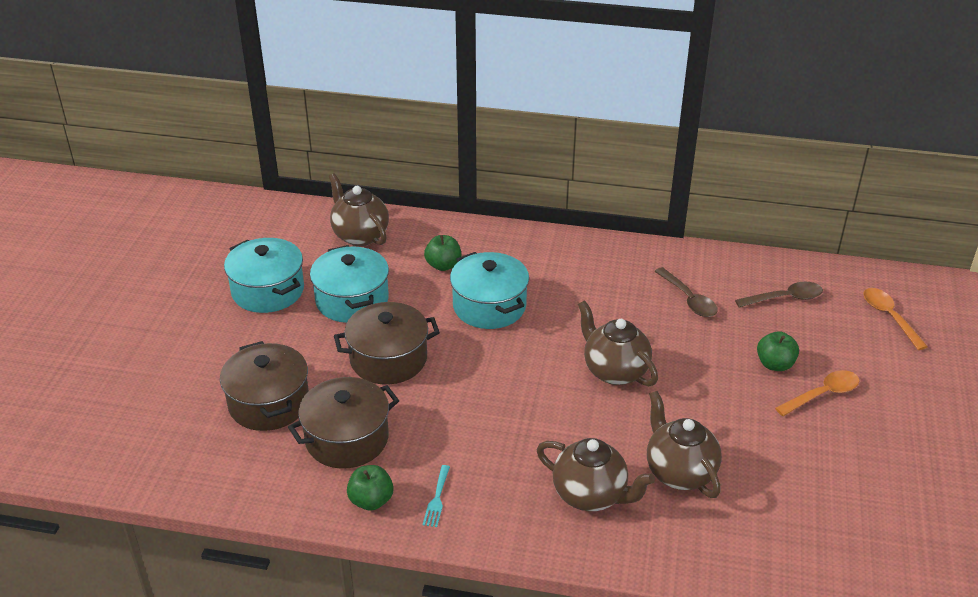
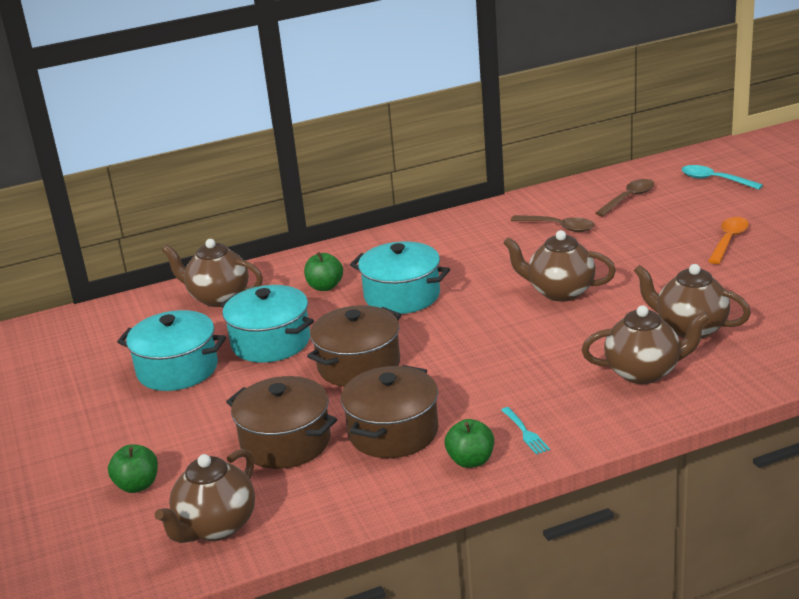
camera: 30 degrees left, 10 degrees down
(154, 451) = (215, 527): none -> brown teapot
(775, 364) = (673, 238): green apple -> green apple (137, 485)
(889, 317) = (715, 180): orange spoon -> turquoise spoon

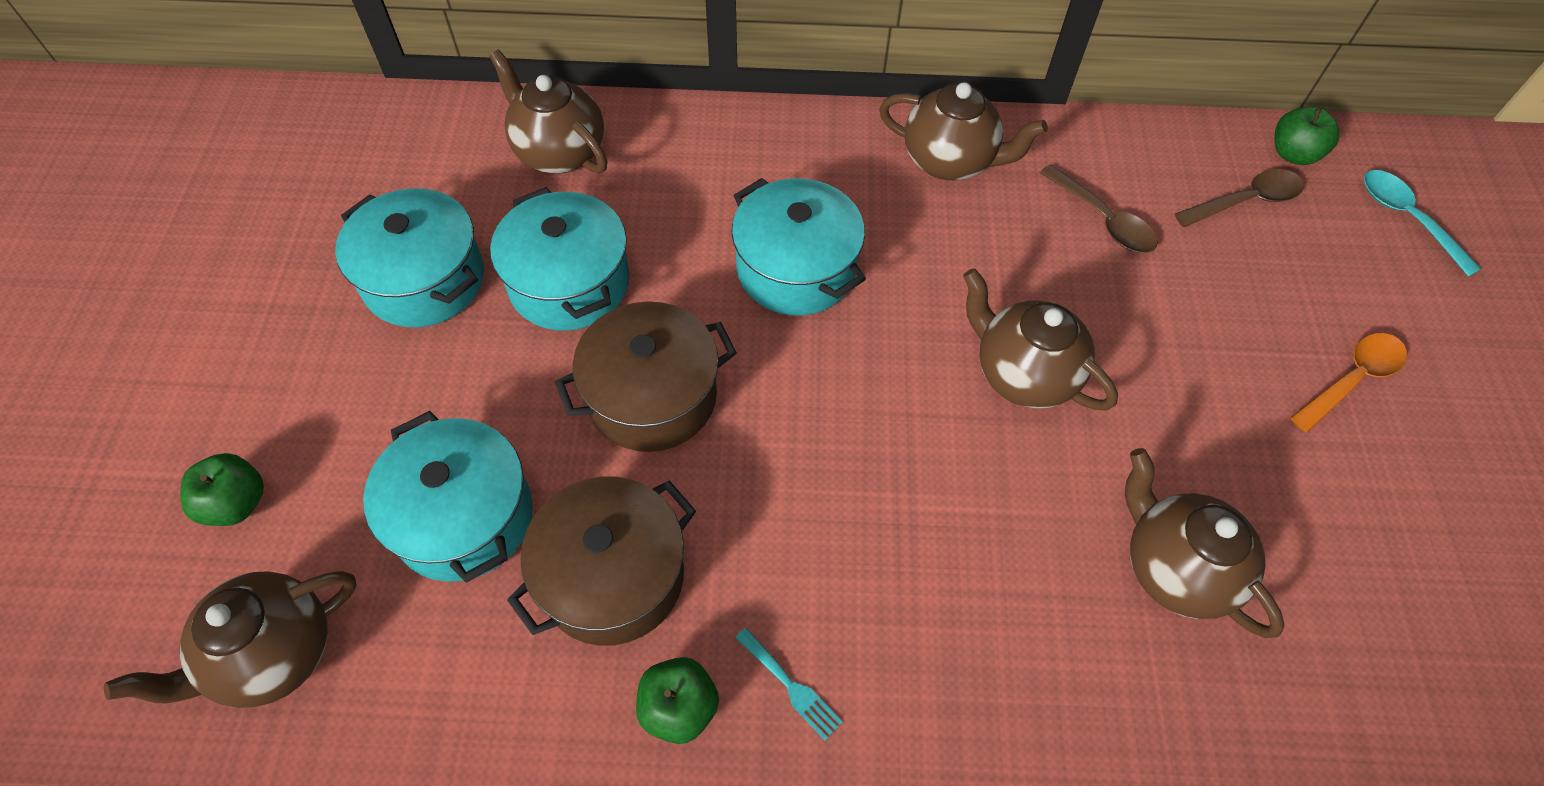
camera: 20 degrees right, 30 degrees up
(286, 442) = (464, 517): brown pot -> turquoise pot
(325, 287) = (706, 197): green apple -> green apple (1293, 154)
(525, 433) = (791, 686): turquoise fork -> turquoise fork turned 45 degrees counterclockwise
(644, 372) = (1045, 639): brown teapot -> brown teapot (949, 161)

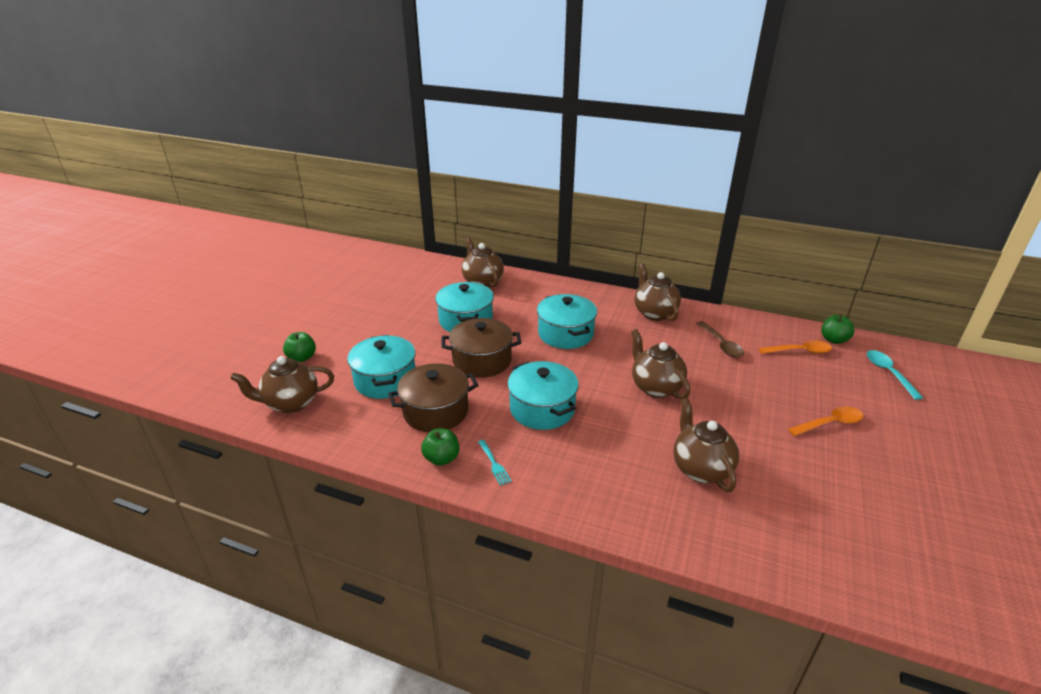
camera: 20 degrees right, 25 degrees down
(424, 280) = (408, 309): turquoise pot -> turquoise pot (542, 409)
(949, 161) = (654, 313): brown teapot -> brown teapot turned 150 degrees counterclockwise
(1245, 201) = (799, 351): brown spoon -> orange spoon

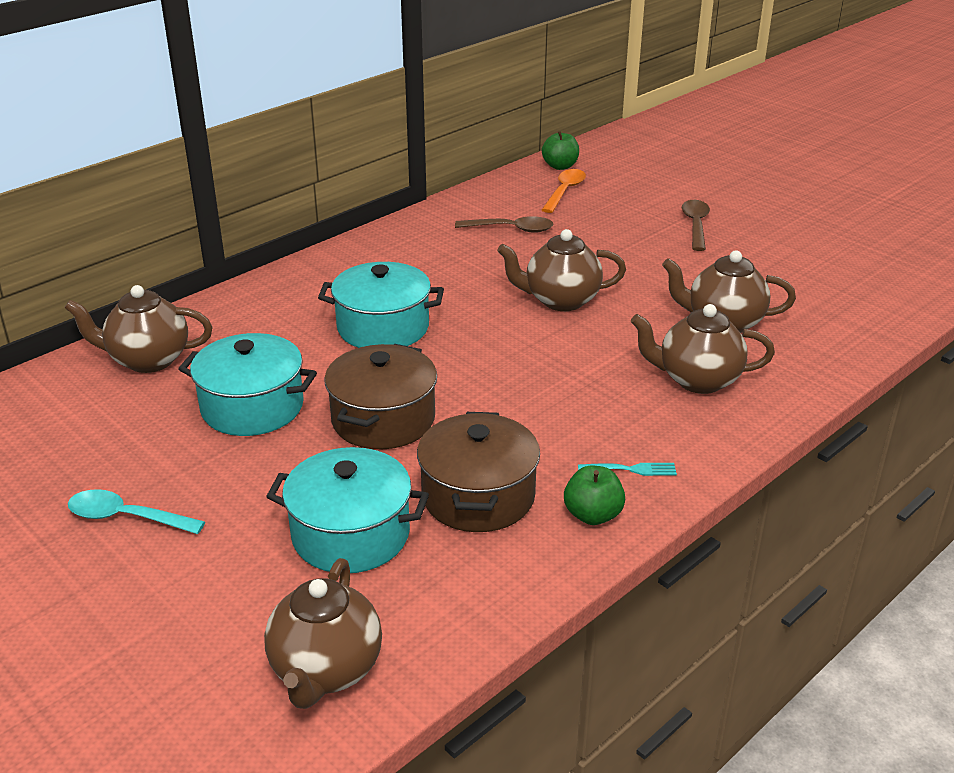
camera: 65 degrees left, 0 degrees up
(302, 358) = (179, 634): green apple -> none
(542, 409) = (542, 398): turquoise pot -> none
(654, 313) = (400, 247): brown teapot -> brown teapot (697, 380)
(830, 423) = (695, 225): orange spoon -> brown spoon
(888, 373) = (638, 165): turquoise spoon -> turquoise spoon (126, 517)

